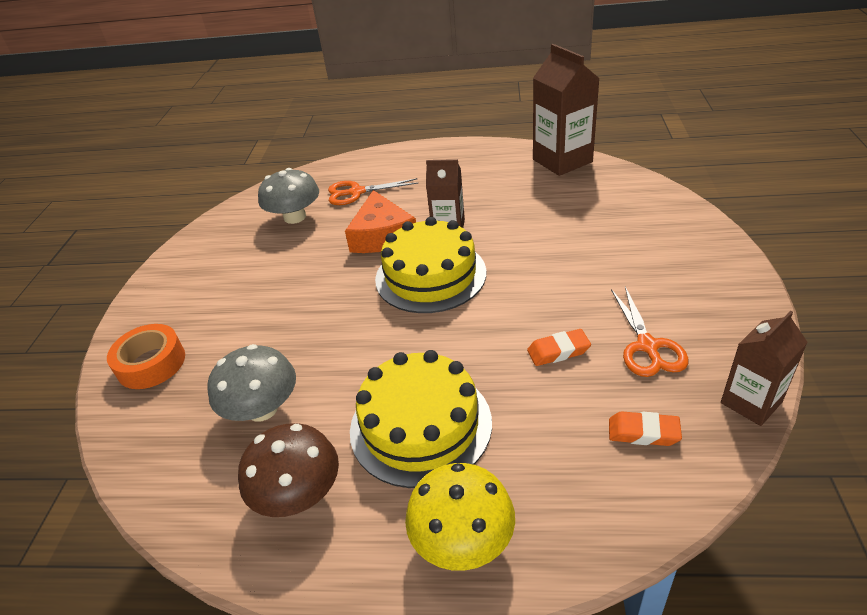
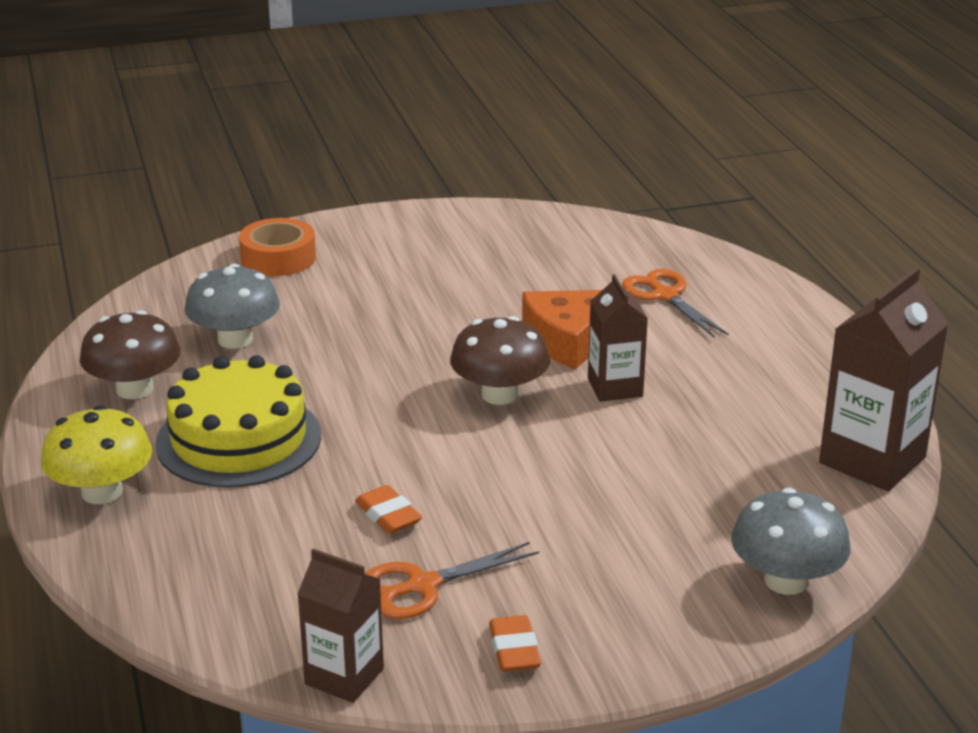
camera: 65 degrees right, 10 degrees down
(295, 217) = (580, 265): grey mushroom -> grey mushroom (786, 580)
(430, 275) = (499, 394): yellow cake -> brown mushroom
(643, 432) = (269, 593): orange eraser -> orange eraser (514, 649)

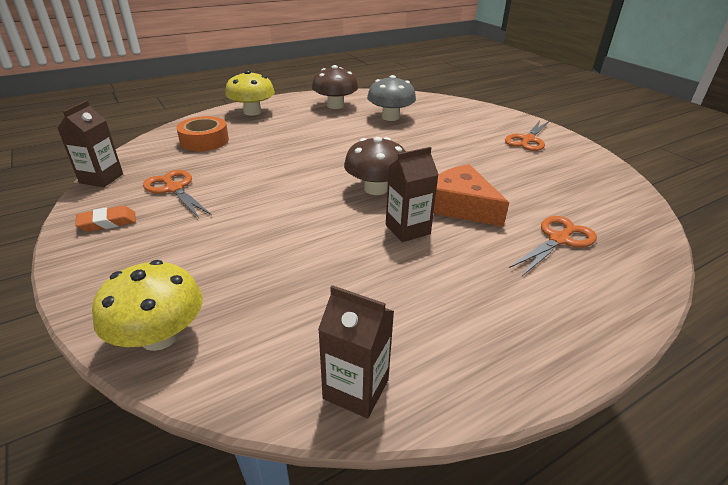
camera: 75 degrees right, 5 degrees up
(239, 439) = (301, 130): yellow cake -> none
(278, 258) = (477, 115): orange tape -> orange tape (204, 141)
(388, 515) = (240, 172): orange eraser -> none
(399, 243) = (527, 140): none -> orange scissors
(786, 580) = (160, 336): grey mushroom -> yellow mushroom
(872, 460) = (356, 389): brown carton -> brown carton, size x0.62

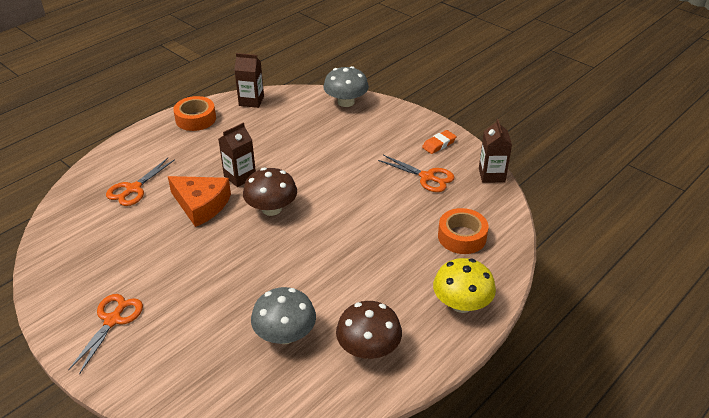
camera: 165 degrees right, 5 degrees up
(160, 336) = (346, 102): yellow mushroom -> grey mushroom
(485, 359) = (195, 119): none -> orange tape

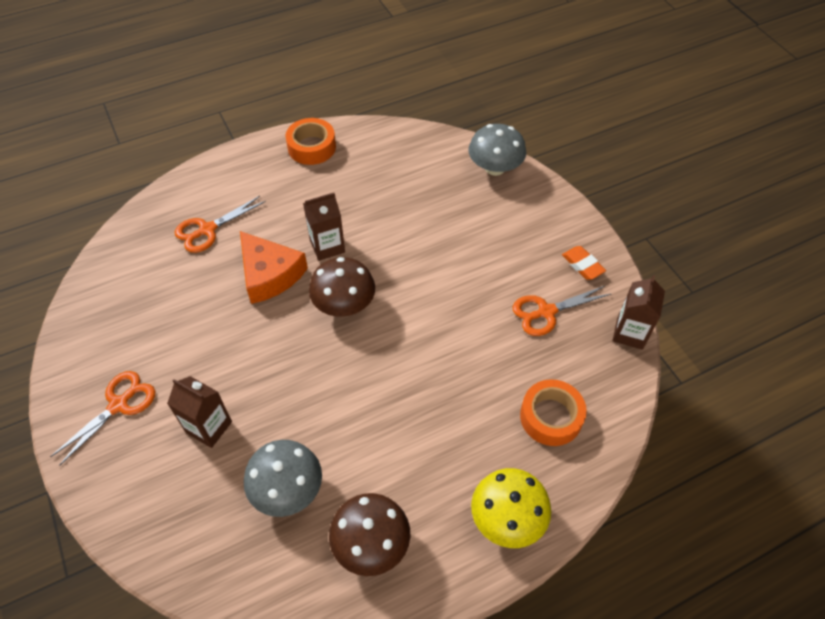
camera: 20 degrees right, 15 degrees up
(251, 101) = (384, 137): brown carton -> brown carton (209, 427)
(427, 177) = (546, 312): orange scissors -> orange scissors turned 105 degrees clockwise
(439, 144) = (582, 265): orange eraser -> orange eraser turned 75 degrees clockwise

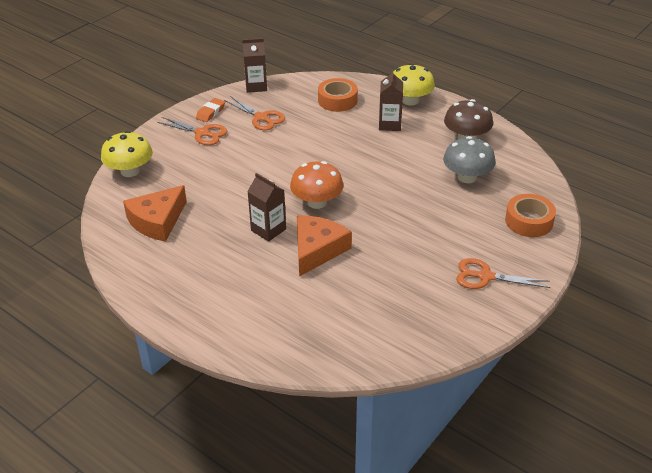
camera: 115 degrees left, 15 degrees down
(207, 230) = (296, 308): orange scissors -> orange scissors (202, 133)
(209, 427) = (460, 225): brown carton -> brown carton (390, 124)
(311, 147) = (154, 283): orange tape -> orange tape (529, 221)
(344, 304) = (317, 202): brown mushroom -> orange mushroom
(398, 169) = (157, 221): none -> orange cheese
(495, 167) = (130, 171): grey mushroom -> yellow mushroom

